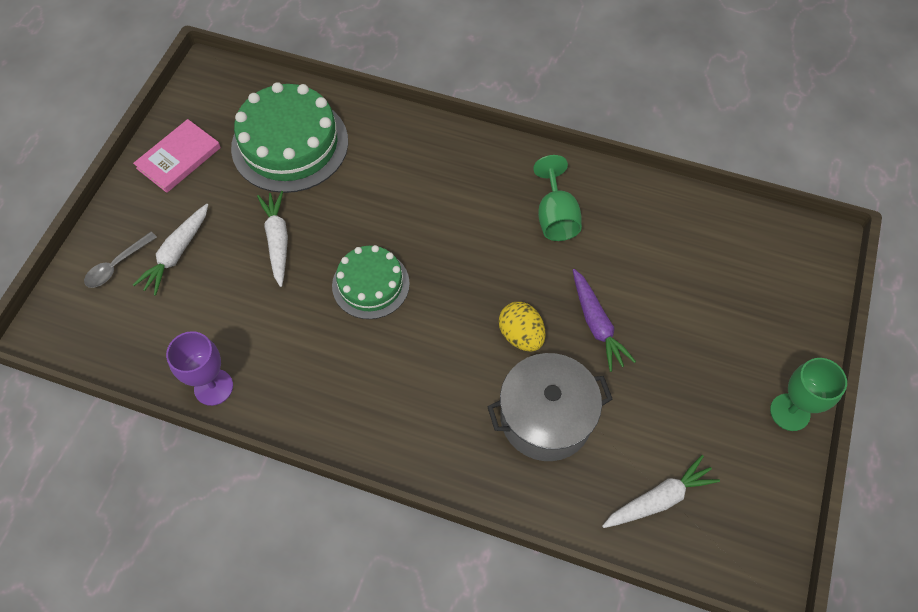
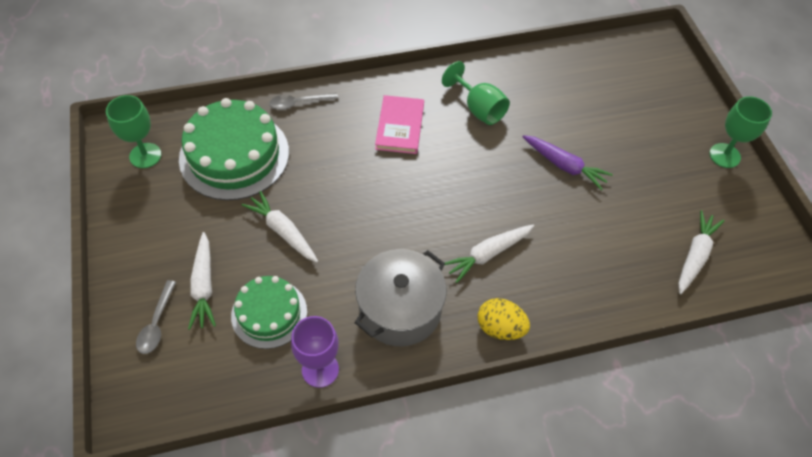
camera: 35 degrees left, 5 degrees down
(179, 158) = (144, 211): pink book -> pink book (400, 126)
(216, 105) = (145, 155): none -> green goblet
(370, 284) = (383, 224): green cake -> green cake (269, 313)
(385, 122) = (299, 103): none -> grey spoon
(445, 370) = (488, 254): none -> white carrot
(521, 335) = (520, 201): yellow egg -> yellow egg (500, 328)
(546, 418) = (582, 246): grey pot -> grey pot (400, 309)

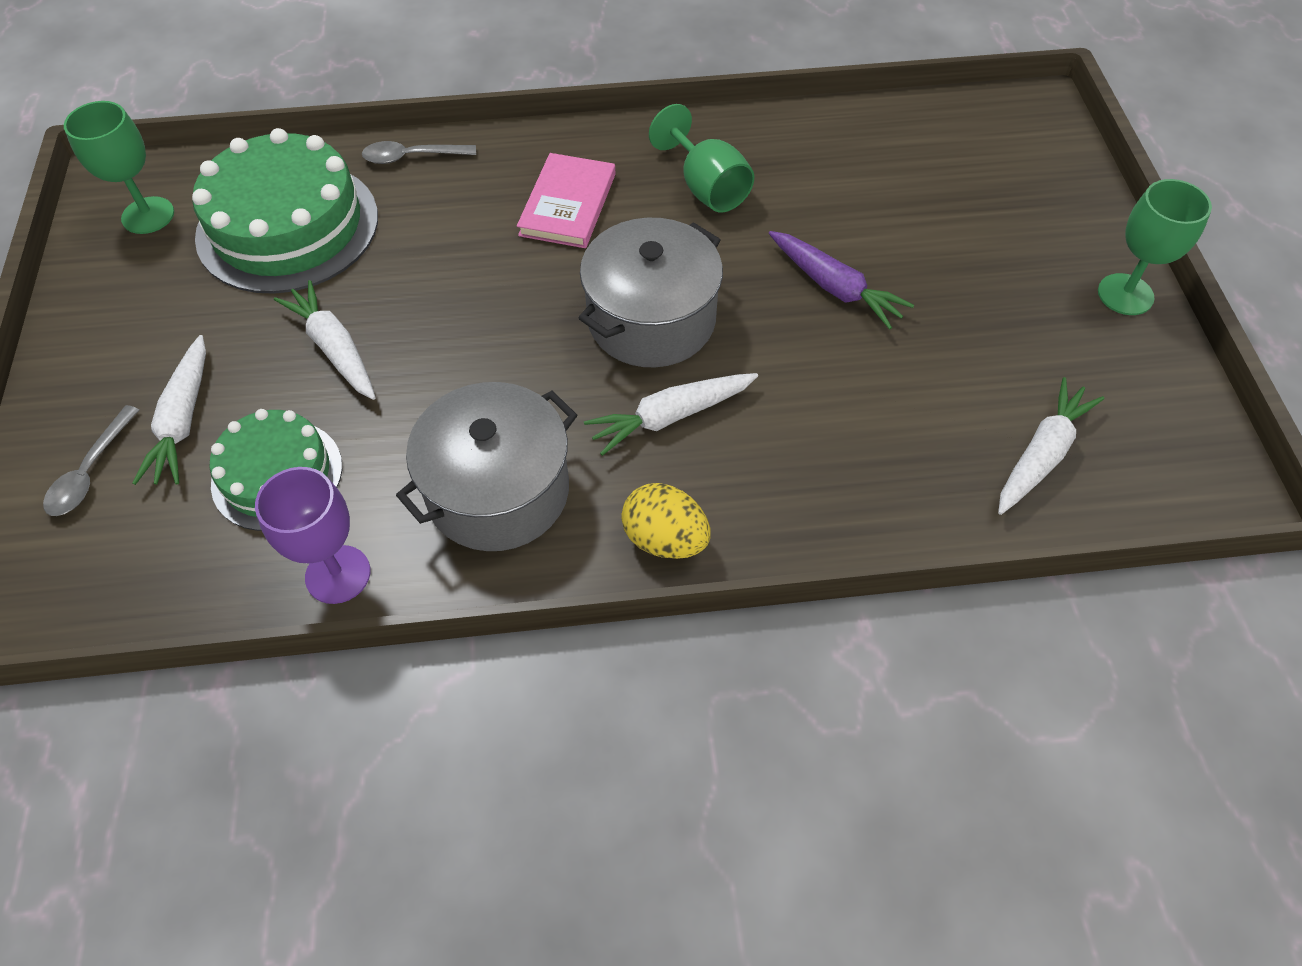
camera: 10 degrees right, 0 degrees up
(464, 195) = (651, 320): none -> grey pot

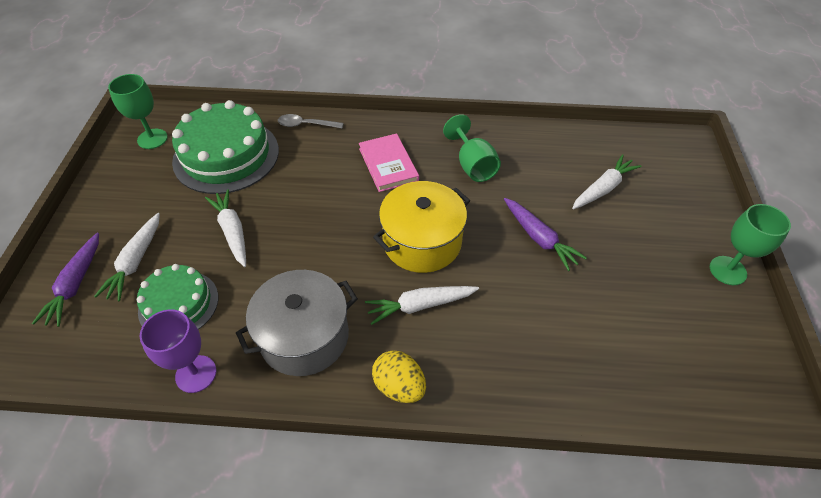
camera: 10 degrees right, 5 degrees down
(90, 472) = (75, 284): grey spoon -> purple carrot
(568, 204) = (388, 164): pink book -> pink book turned 45 degrees counterclockwise
(651, 320) = (422, 242): grey pot -> yellow pot
(1041, 454) = (655, 370): white carrot -> white carrot (603, 188)

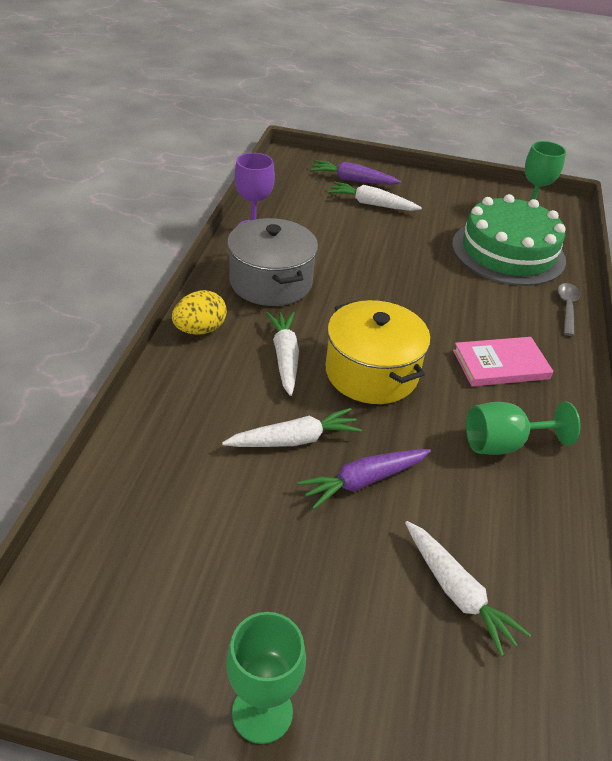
camera: 95 degrees right, 10 degrees down
(178, 304) = (323, 223): green cake -> none
(232, 231) = (401, 251): white carrot -> white carrot (294, 440)

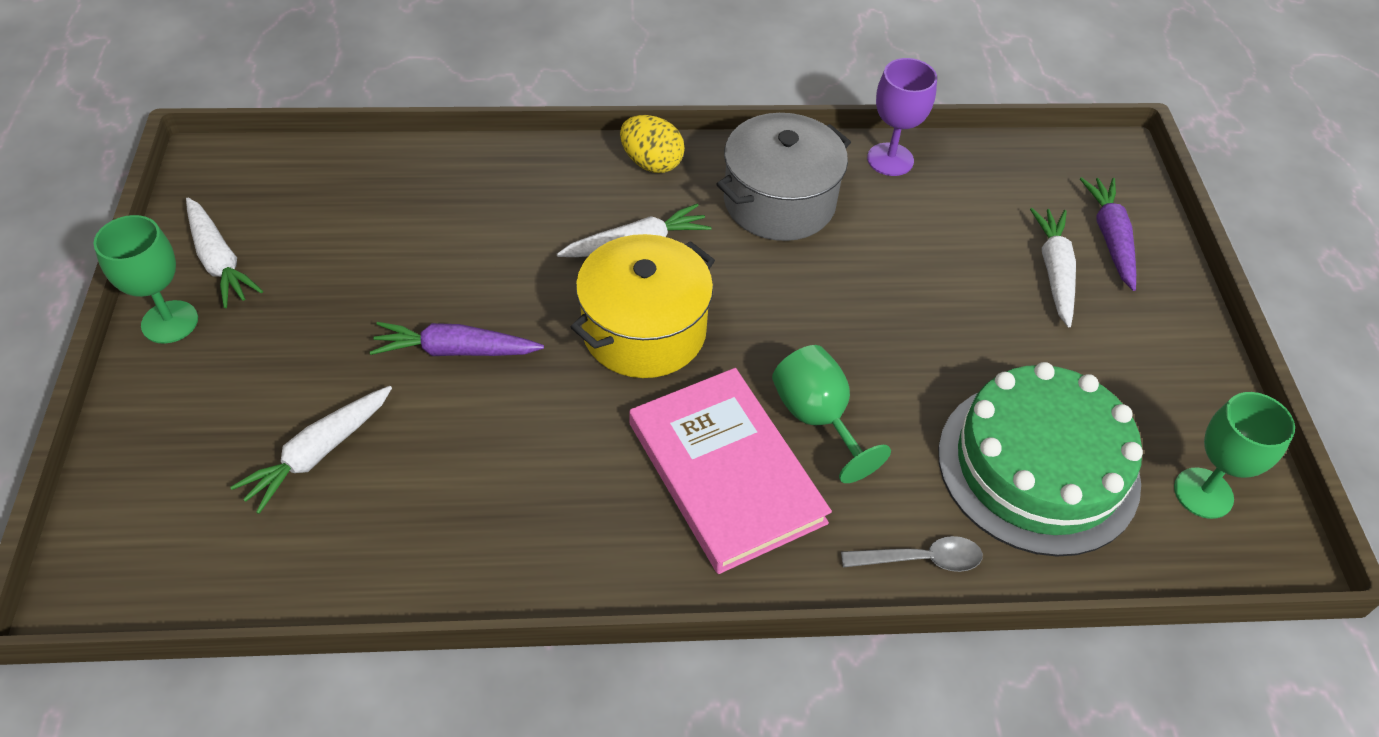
camera: 75 degrees right, 10 degrees up
(294, 440) = (500, 280): white carrot -> white carrot (219, 261)
(363, 481) = (455, 350): purple carrot -> purple carrot turned 45 degrees counterclockwise
(501, 365) = (725, 472): pink book -> pink book, size x1.54
(503, 444) = (562, 484): green goblet -> green goblet (817, 418)

